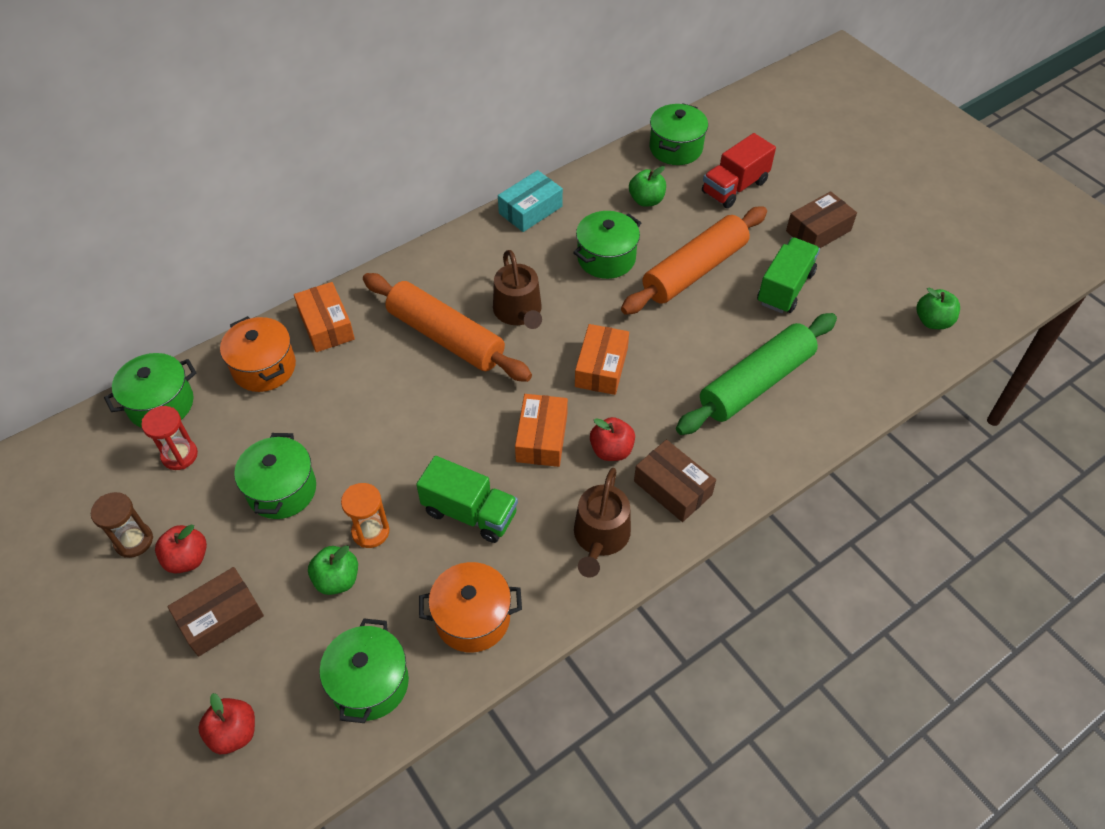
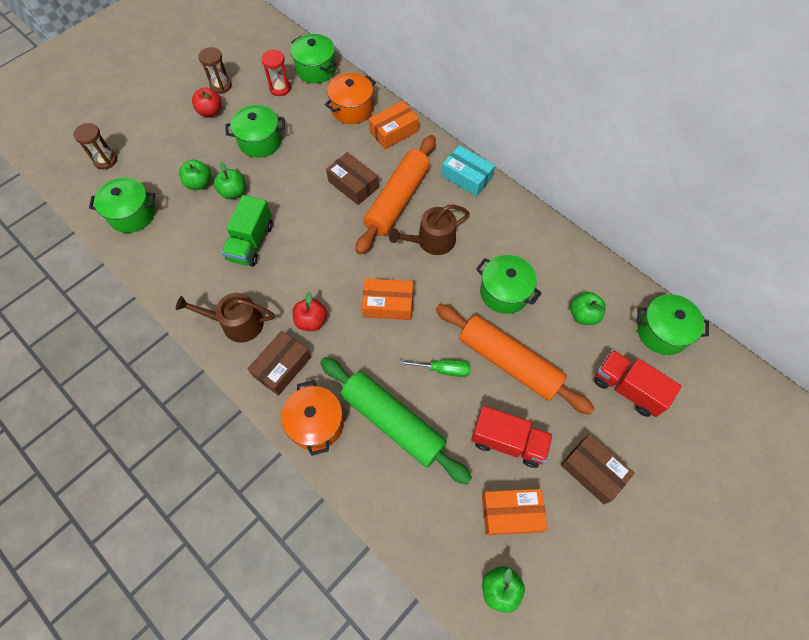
camera: 80 degrees right, 10 degrees up
(220, 618) = (173, 136): brown box -> brown box (353, 184)
(234, 733) = (105, 160): red apple -> brown hourglass
(370, 531) = (233, 192): orange hourglass -> green apple
(472, 618) = (174, 258): orange pot -> orange pot (316, 424)
(530, 210) = (543, 230): turquoise box -> turquoise box (466, 177)
(541, 438) = (316, 274): orange box -> orange box (511, 513)
(696, 328) = (443, 369): none -> green screwdriver
(785, 288) = (508, 442): green truck -> red truck

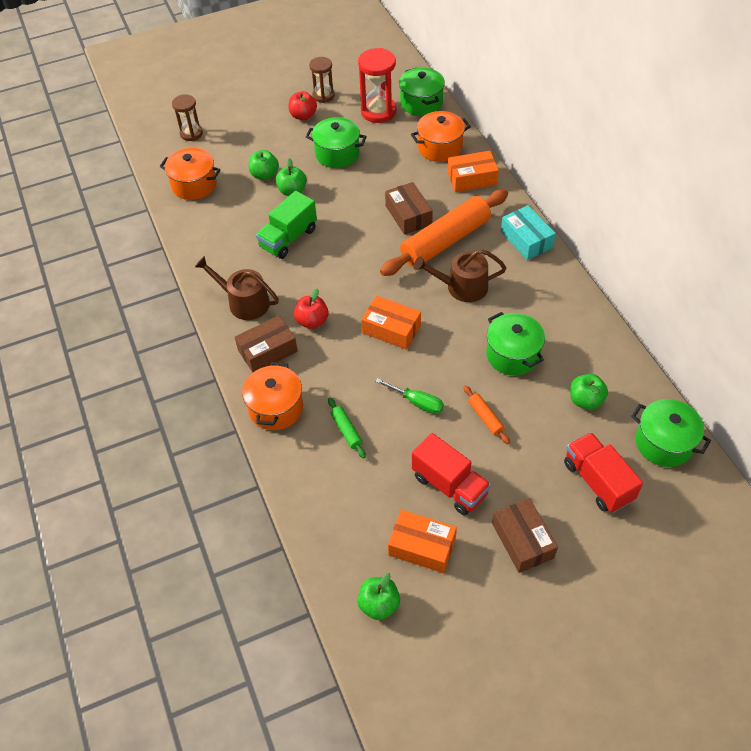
camera: 25 degrees right, 10 degrees down
(132, 214) = (194, 185): green pot -> orange pot
(280, 88) = (378, 111): red hourglass -> red hourglass, size x1.58
(392, 422) = (346, 430): green rolling pin -> green rolling pin, size x0.41
(509, 363) = (485, 418): orange rolling pin -> orange rolling pin, size x0.41

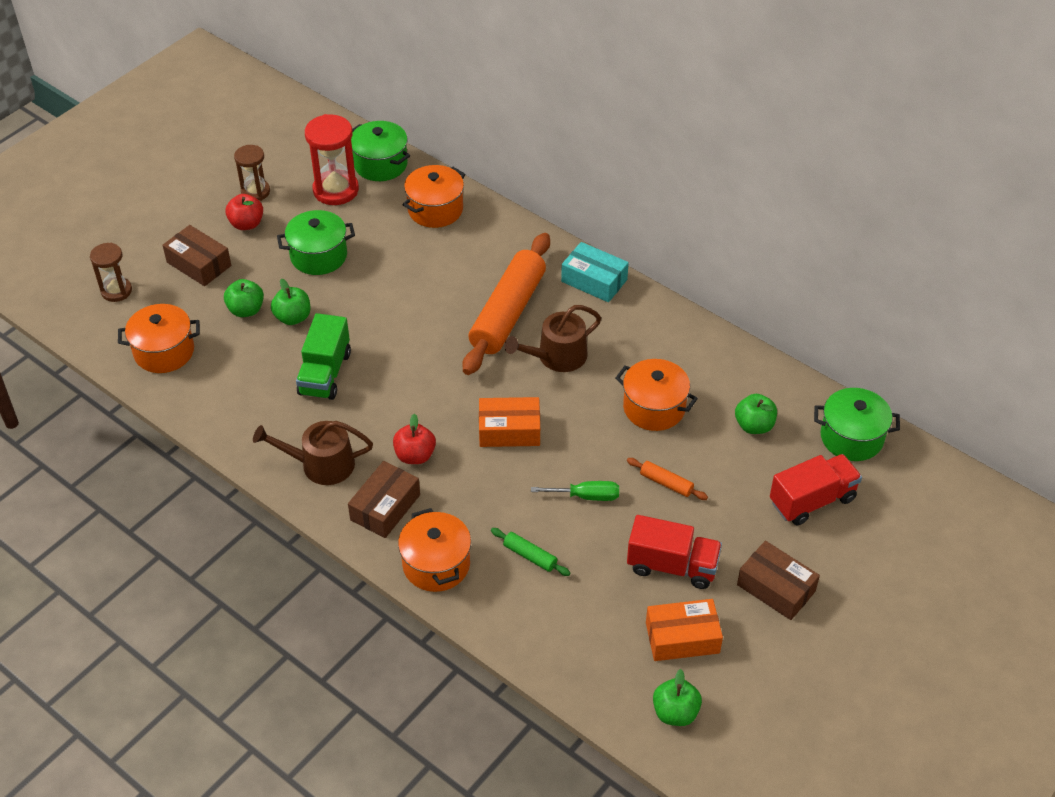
camera: 30 degrees left, 5 degrees down
(408, 215) = (448, 299): brown box -> brown box (199, 264)
(472, 179) = (493, 233): orange box -> none
(512, 355) = (654, 408): green pot -> orange pot
(597, 481) = (812, 500): red truck -> red truck turned 120 degrees clockwise

